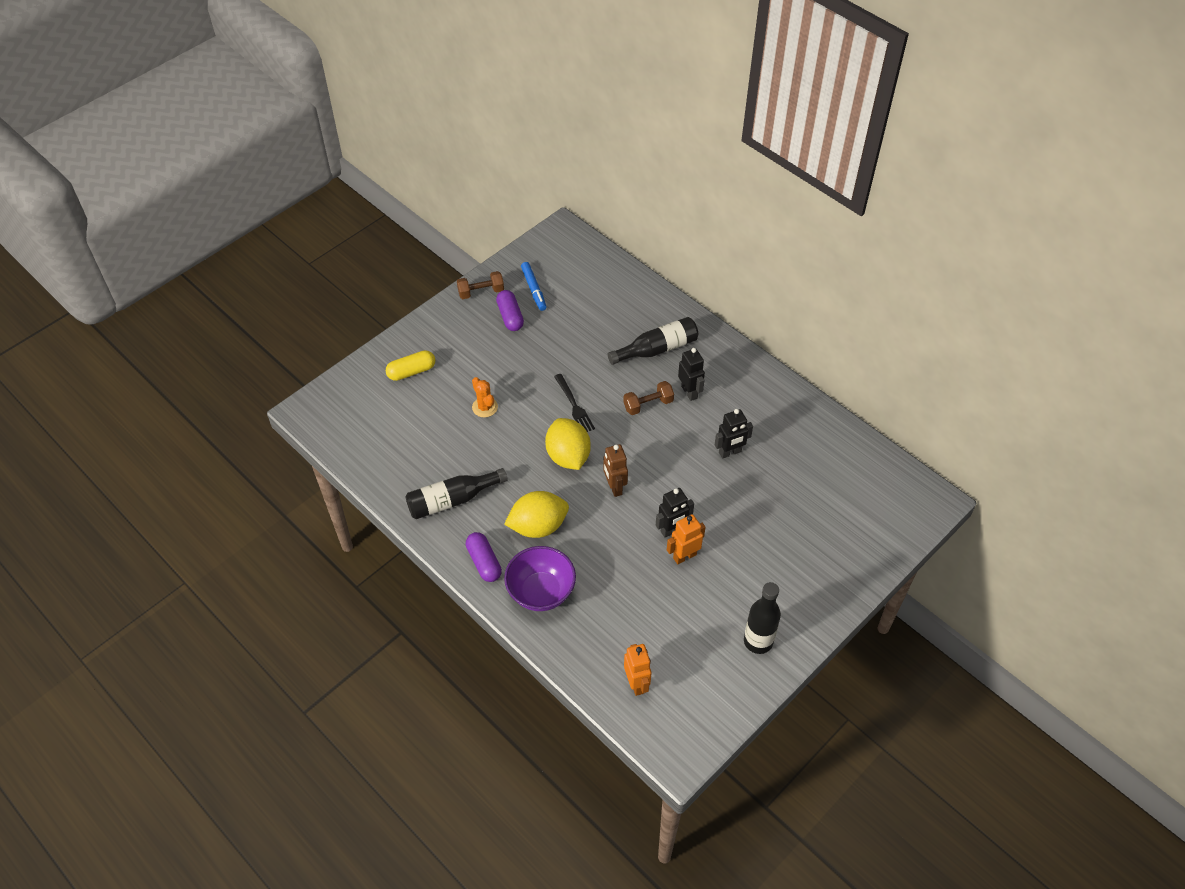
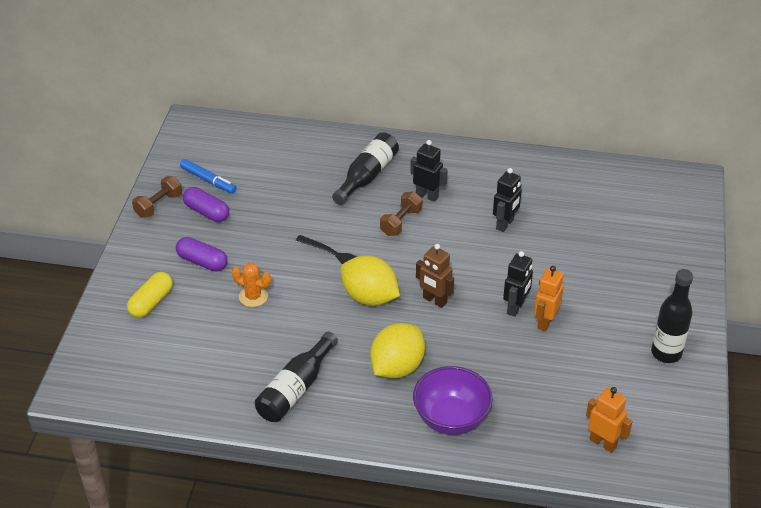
camera: 35 degrees left, 10 degrees down
(484, 562) = (376, 423): purple capsule -> purple capsule (202, 262)

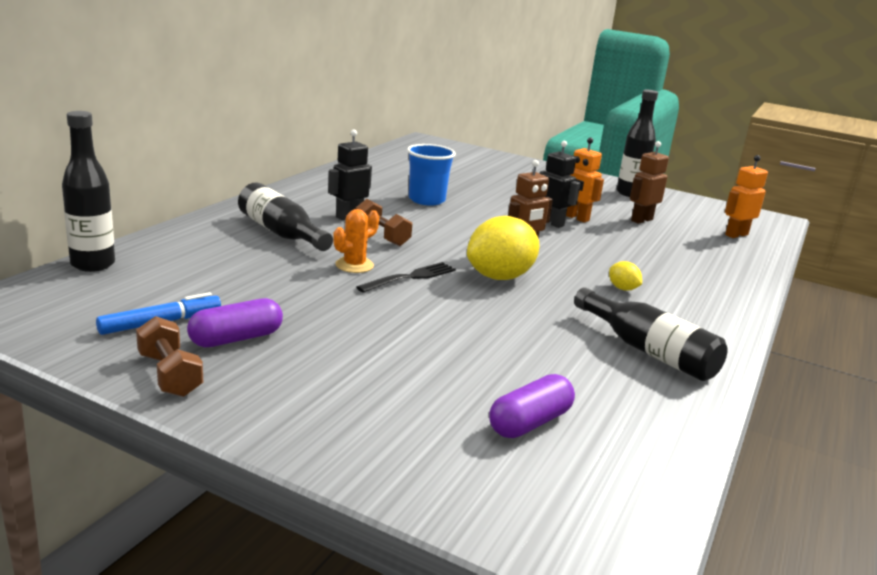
camera: 75 degrees left, 20 degrees down
(151, 302) = (417, 428): yellow capsule -> none
(202, 262) = (351, 365): purple capsule -> purple capsule (530, 422)
(253, 297) = (456, 342): orange cactus -> orange cactus (354, 265)
(261, 128) = (93, 264): none -> black bottle
(397, 367) = (622, 288): yellow lemon -> yellow lemon, size x0.45
(451, 418) = (705, 281): purple bowl -> none
(505, 224) = (426, 200): black robot -> blue cup
(582, 368) = (641, 220): none -> brown robot

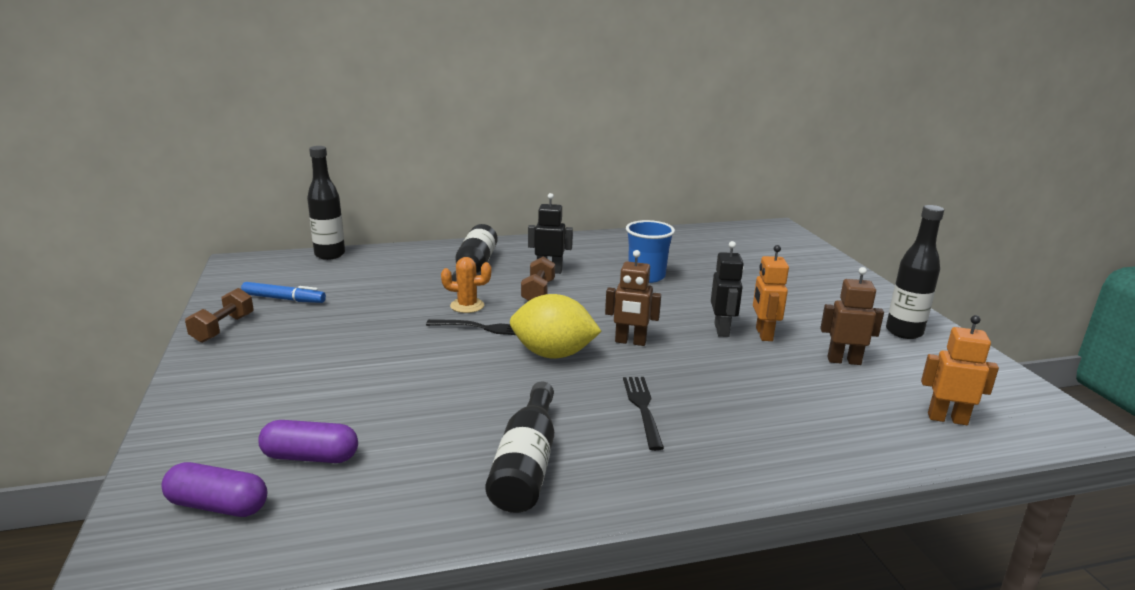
camera: 50 degrees right, 0 degrees up
(236, 339) = (294, 323): purple capsule -> purple capsule (218, 506)
(622, 288) = (643, 408): yellow lemon -> black fork

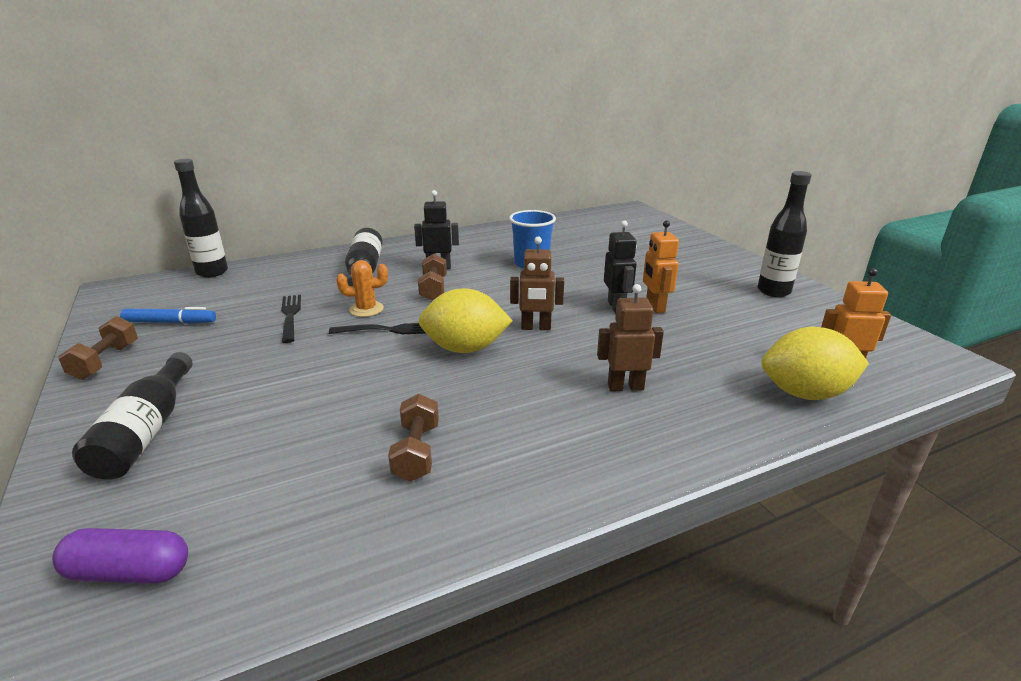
camera: 10 degrees left, 5 degrees up
(310, 457) = (231, 495): purple capsule -> none
(481, 443) = (416, 452): none -> brown dumbbell
(526, 464) = (470, 468): black bottle -> black bottle (147, 431)
(643, 408) = (568, 393): black fork -> black fork (290, 316)
(844, 361) = (733, 323): brown robot -> brown robot (625, 387)
(893, 440) = (805, 393): none -> yellow lemon

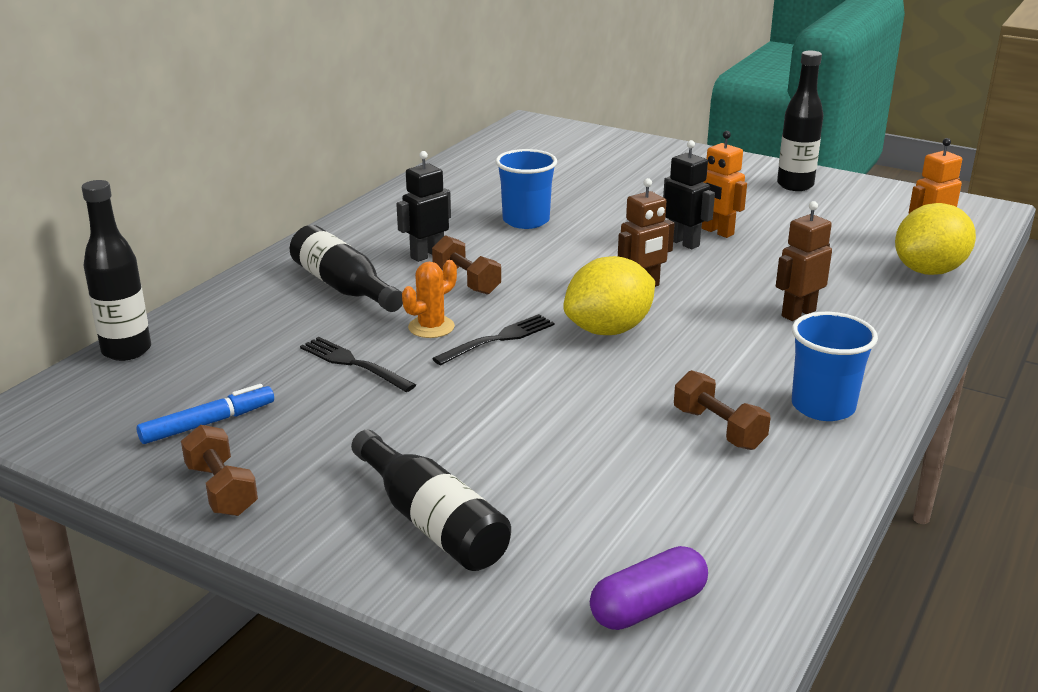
camera: 35 degrees left, 0 degrees up
(525, 472) = (823, 406): none -> blue cup

